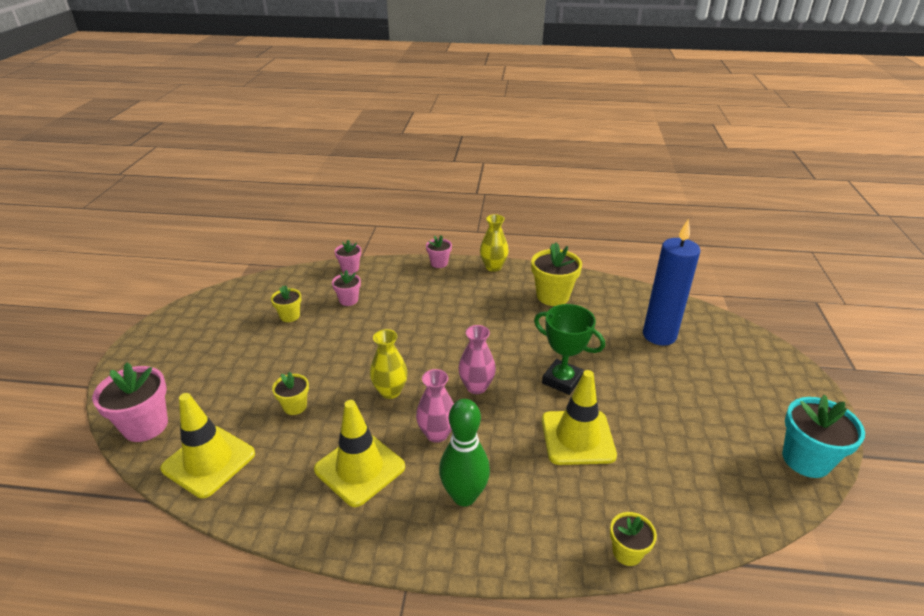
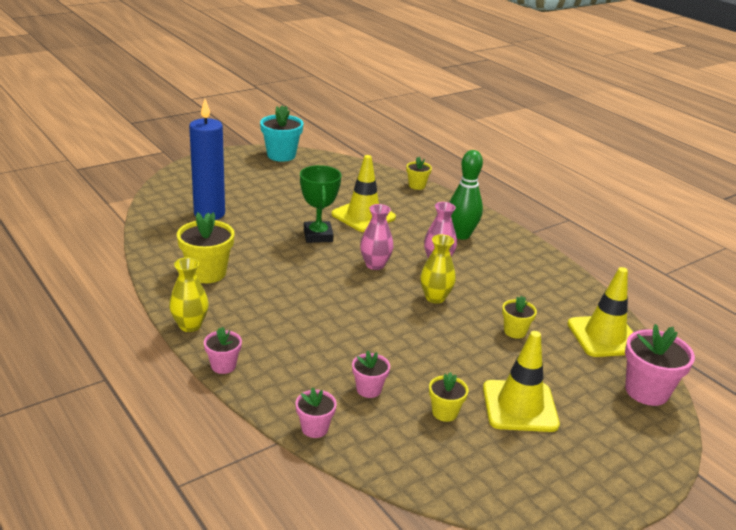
camera: 135 degrees left, 5 degrees down
(359, 468) = (505, 276): yellow traffic cone -> yellow traffic cone (519, 406)

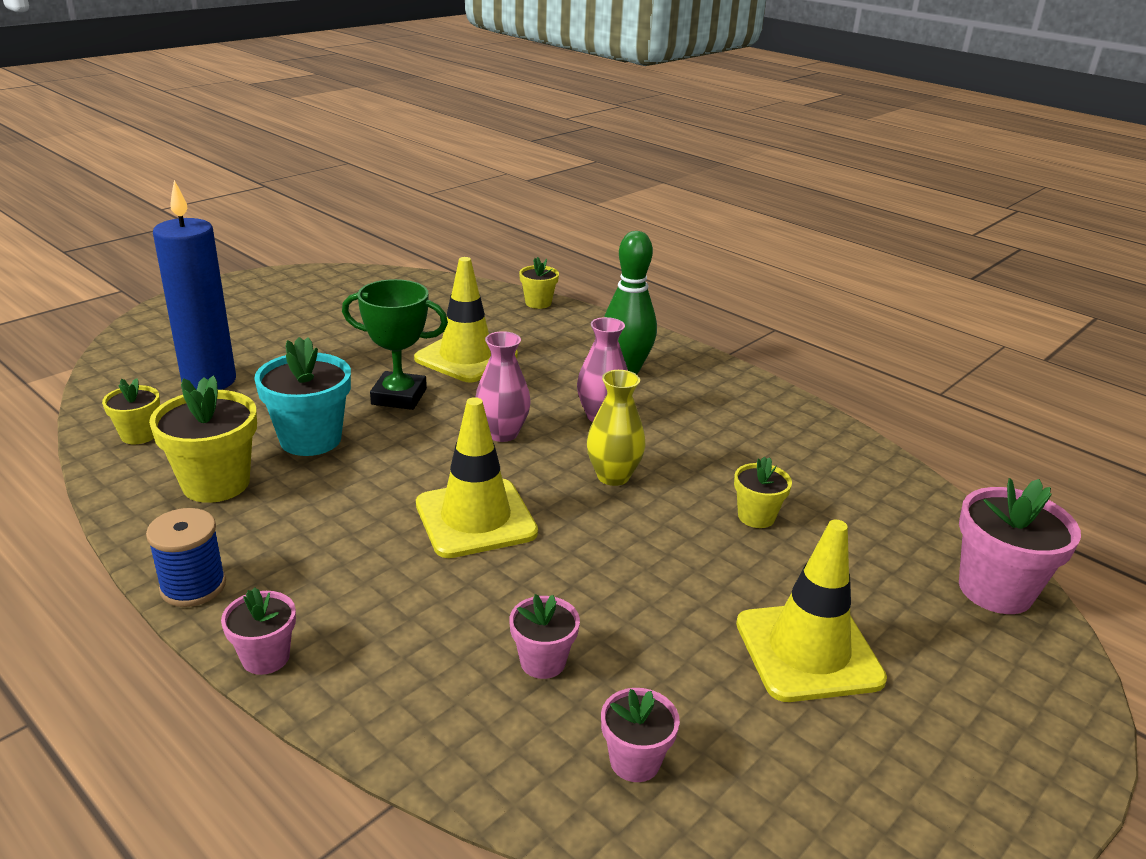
camera: 10 degrees left, 0 degrees up
(190, 325) = (193, 586): yellow vase -> blue spool
(281, 155) = (317, 278): turquoise flower pot -> turquoise flower pot (310, 439)
(315, 428) = (460, 760): pink flower pot -> pink flower pot (635, 761)
(318, 235) = (399, 396): green trophy -> green trophy turned 60 degrees counterclockwise
(444, 412) = (687, 685): yellow flower pot -> yellow flower pot (139, 435)
(604, 336) = (895, 505): yellow traffic cone -> yellow traffic cone (475, 518)

